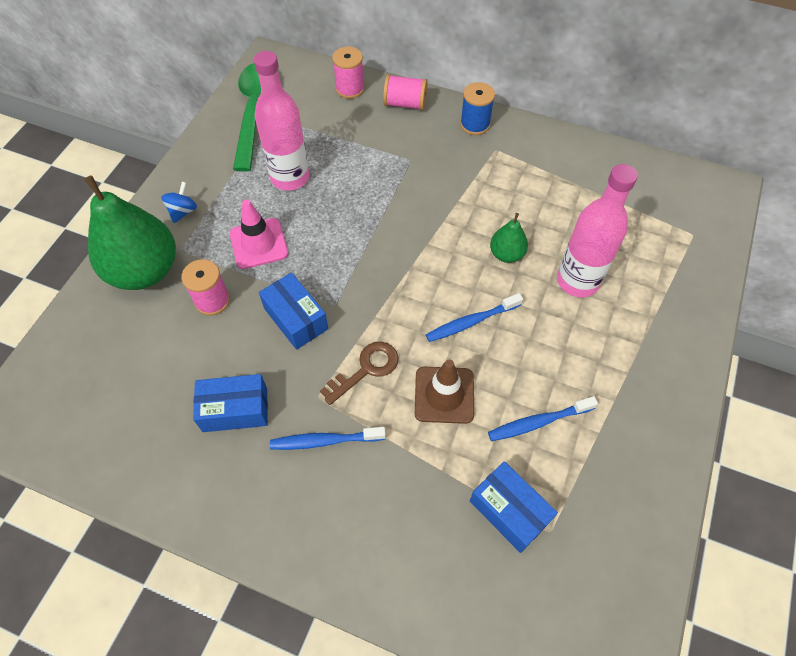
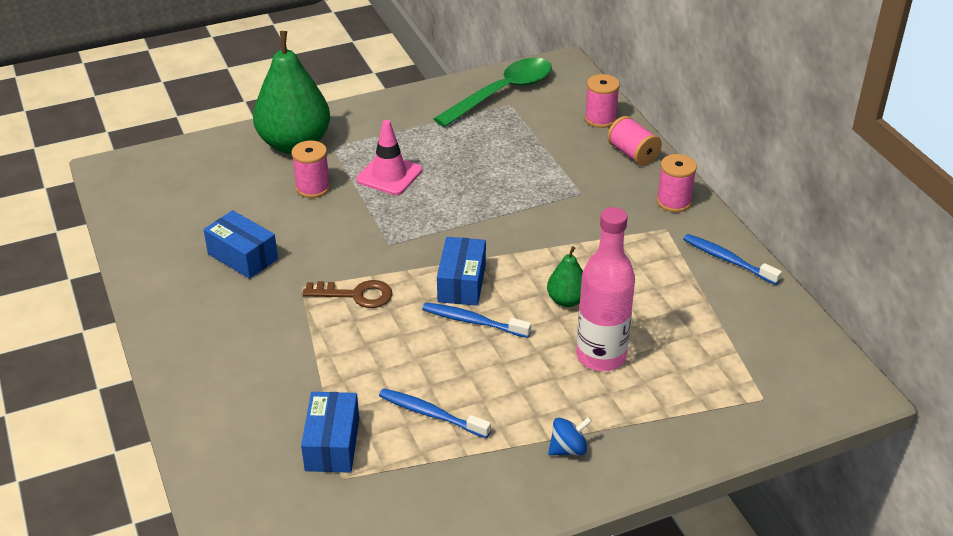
camera: 45 degrees right, 20 degrees down
(183, 211) = (365, 125): blue spinning top -> blue spinning top (568, 449)
(290, 177) = (469, 149): pink bottle -> none
(296, 319) = (351, 234): blue box -> blue box (462, 283)
(325, 441) = (272, 313): blue toothbrush -> blue toothbrush (728, 260)
(444, 395) = (387, 348): brown traffic cone -> none
(475, 124) = (674, 202): blue spool -> pink spool

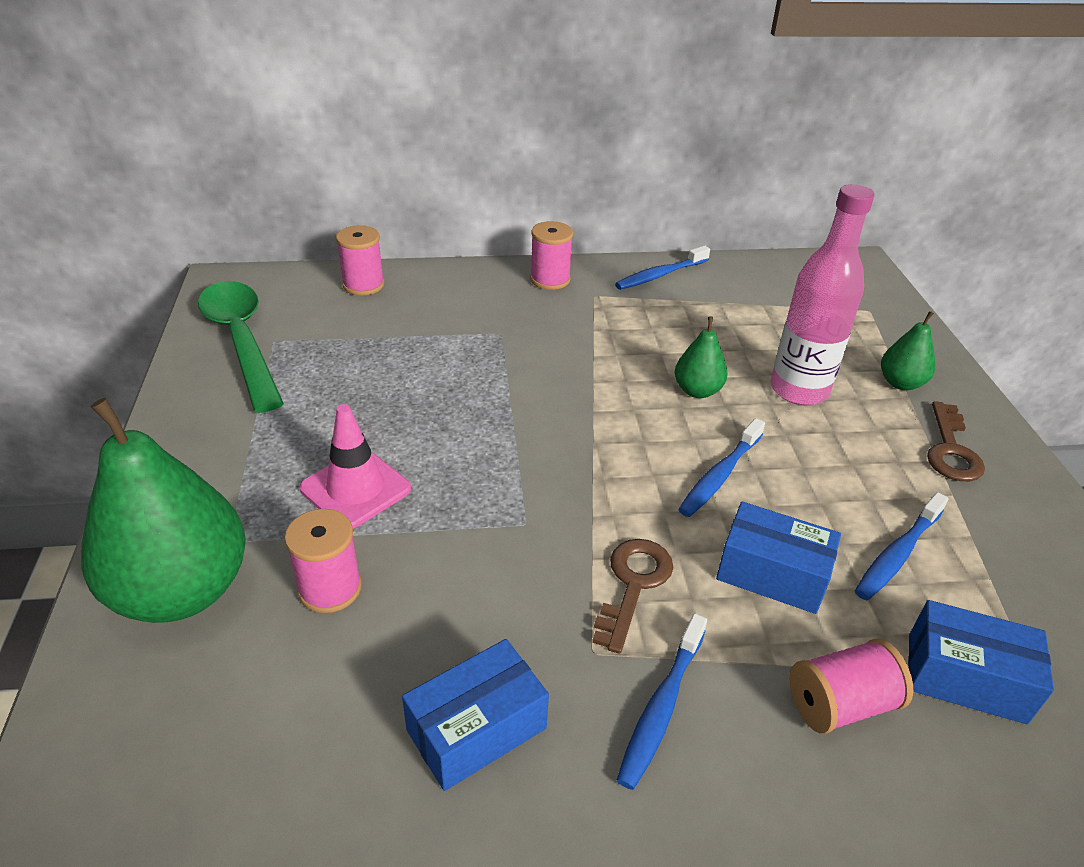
camera: 75 degrees left, 0 degrees up
(273, 317) = (661, 707): none -> blue toothbrush
(462, 283) = (639, 468): blue box -> blue box (772, 574)
(568, 449) = (951, 450): blue spinning top -> brown key
(632, 154) = (448, 282): pink spool -> pink spool (840, 704)
(649, 419) = (900, 383): none -> green pear

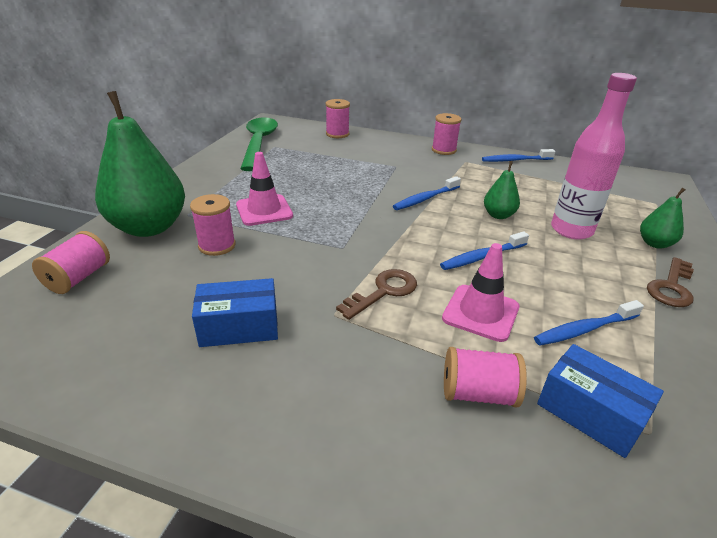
camera: 25 degrees right, 5 degrees down
(137, 744) = (79, 278): none -> pink spool
(661, 707) = (354, 353): blue toothbrush -> blue toothbrush (425, 199)
(772, 574) = (480, 313): blue box -> pink traffic cone

